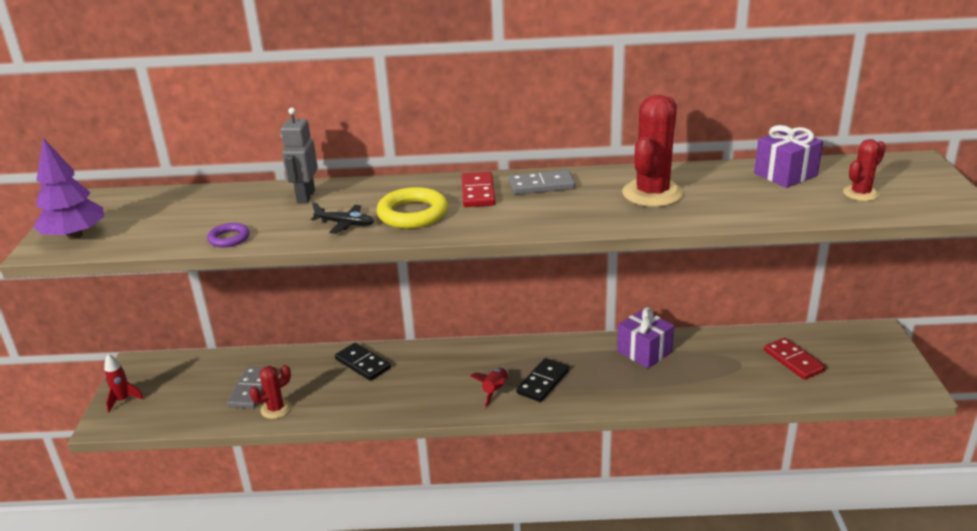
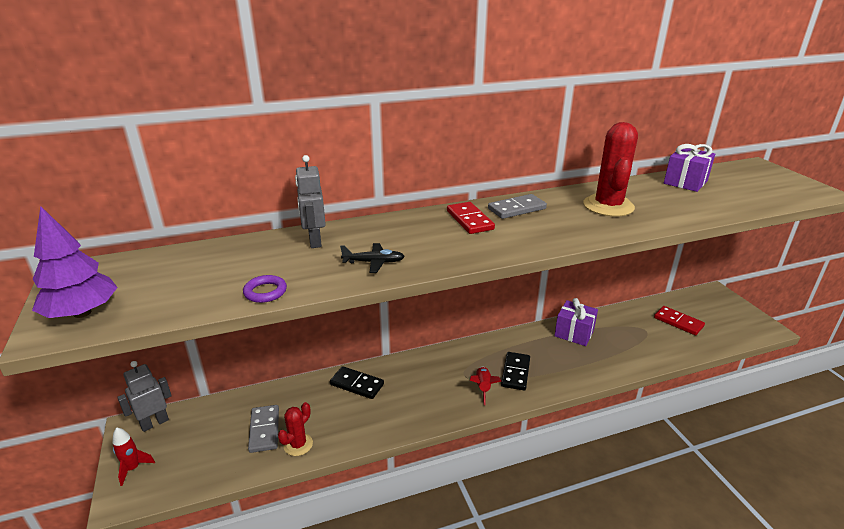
camera: 20 degrees left, 0 degrees up
(157, 365) = (154, 423): none -> grey robot
(412, 214) = (429, 245): yellow ring -> none
(860, 193) = (749, 190): red cactus -> none

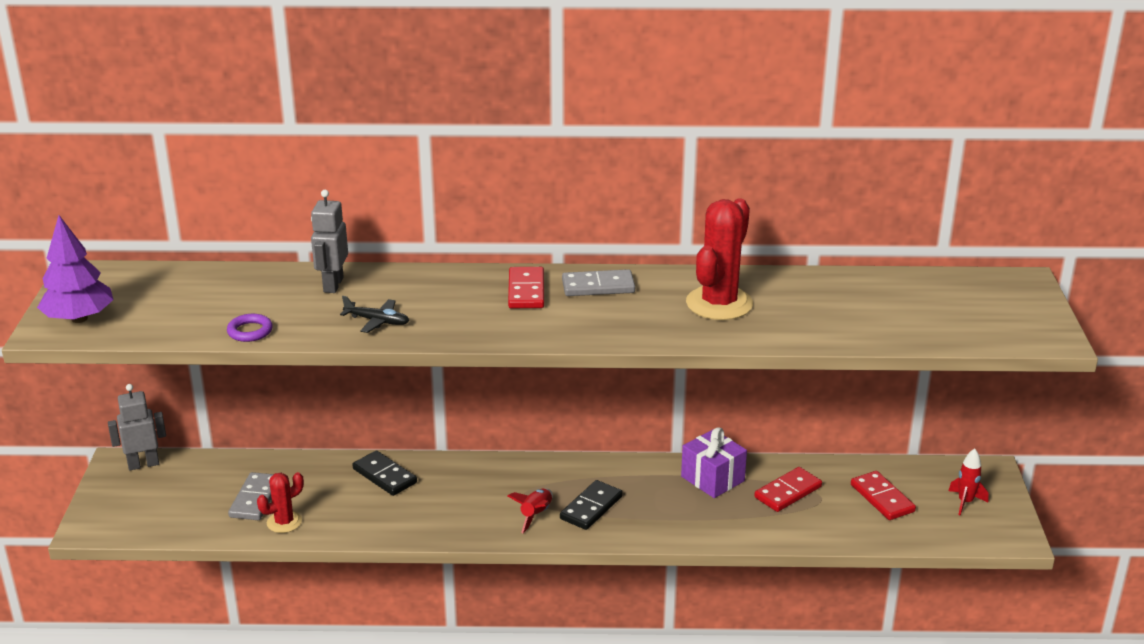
camera: 20 degrees right, 0 degrees up
(133, 468) = (108, 503): red rocket -> red rocket (965, 502)
(624, 331) = (787, 492): none -> red domino
(685, 182) = (871, 288): purple gift -> none

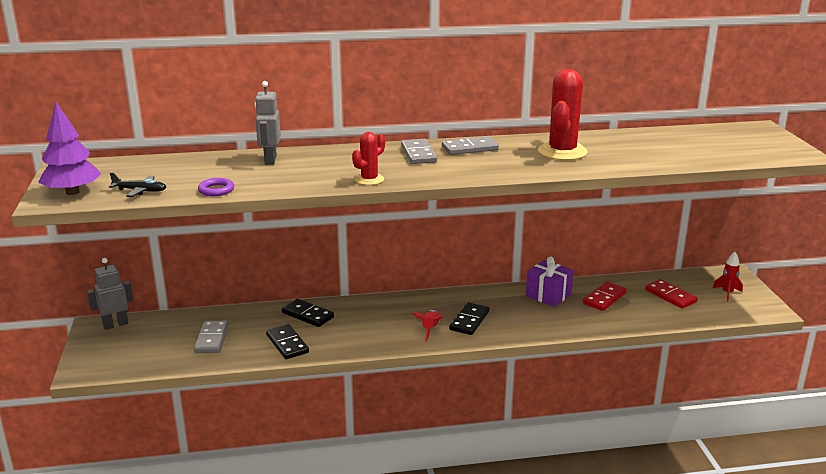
camera: 10 degrees left, 5 degrees down
(284, 522) = (239, 352): red cactus -> red cactus (369, 179)
(346, 516) = (287, 344): none -> black domino
(377, 321) = (314, 178): black plane -> black plane (140, 191)
(526, 291) = (418, 154): red domino -> grey domino

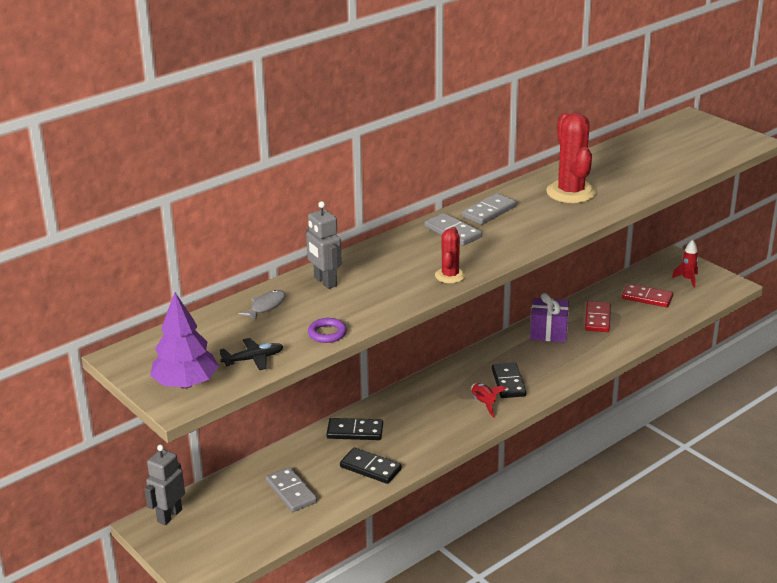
camera: 30 degrees left, 5 degrees up
(204, 163) = (266, 306): none -> grey fish

